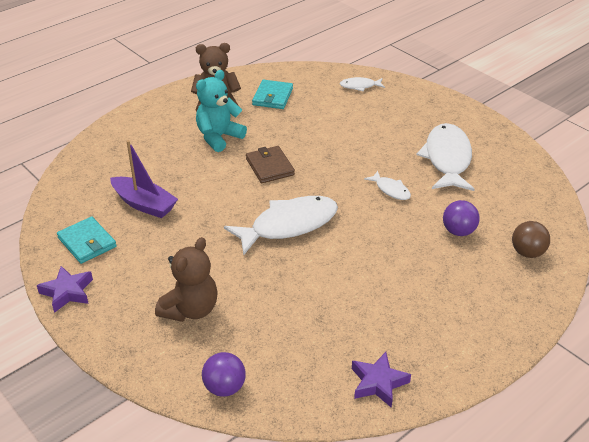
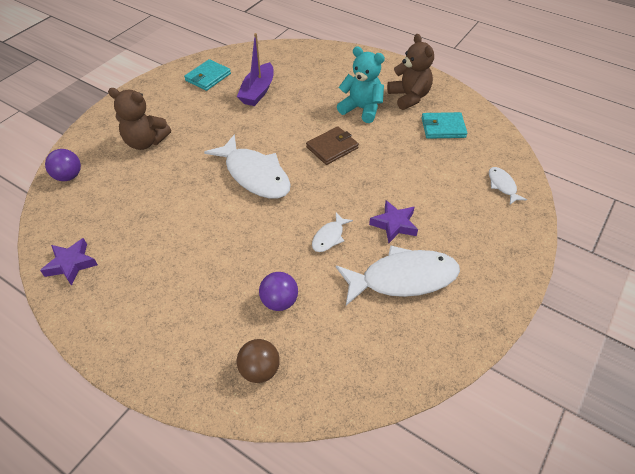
camera: 75 degrees right, 10 degrees up
(67, 292) = (156, 82): purple star -> purple star (394, 224)

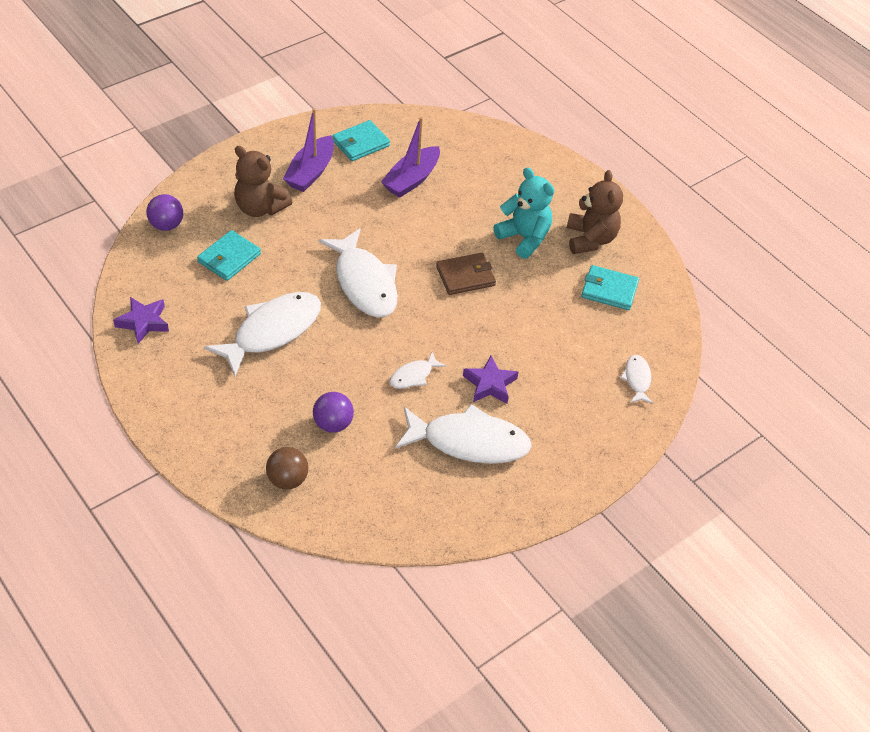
camera: 15 degrees right, 0 degrees up
(133, 187) = (229, 258): none -> turquoise wallet
(177, 106) = (310, 172): none -> purple boat
(192, 236) = (272, 331): none -> white fish

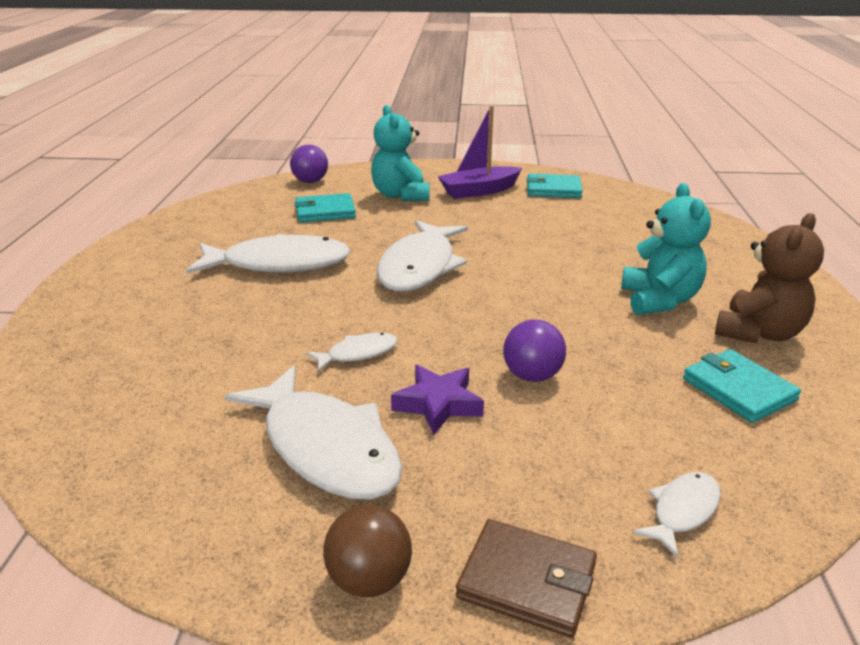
camera: 45 degrees right, 20 degrees down
(143, 322) = (193, 220): purple star -> none
(260, 208) = (400, 195): brown teddy bear -> turquoise teddy bear
(287, 479) = (89, 372): brown ball -> brown ball (369, 579)
(333, 424) = (211, 351): purple ball -> purple ball (532, 376)
(411, 179) = (575, 222): purple boat -> none
(413, 376) = (358, 353): white fish -> white fish turned 150 degrees clockwise
(465, 276) = (541, 302): brown wallet -> brown wallet (527, 581)

